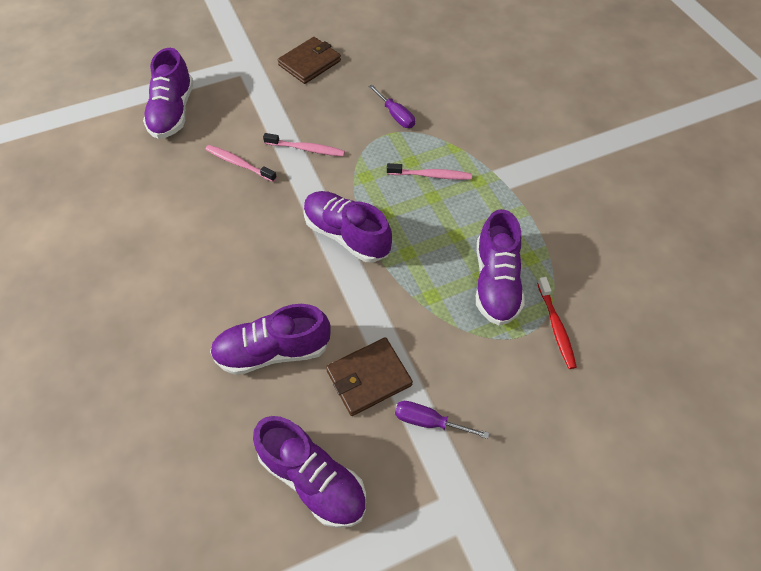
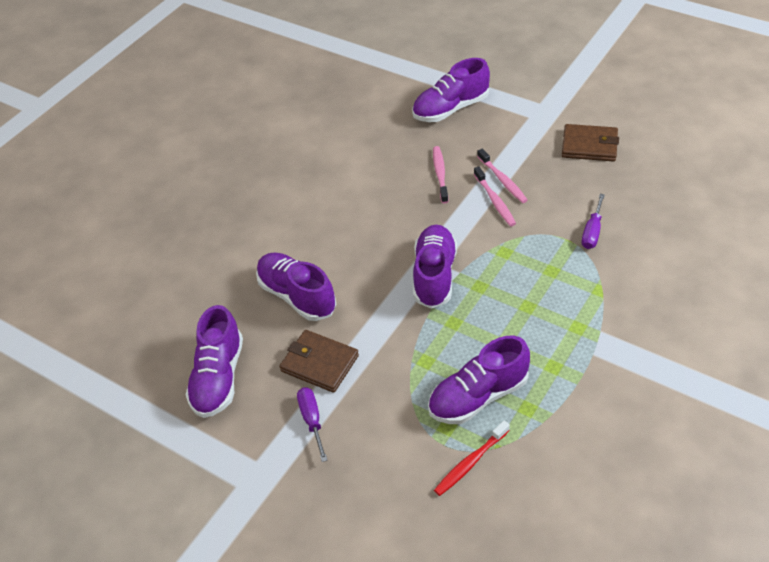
camera: 60 degrees right, 10 degrees down
(431, 175) = (549, 292): pink toothbrush -> pink toothbrush (503, 180)

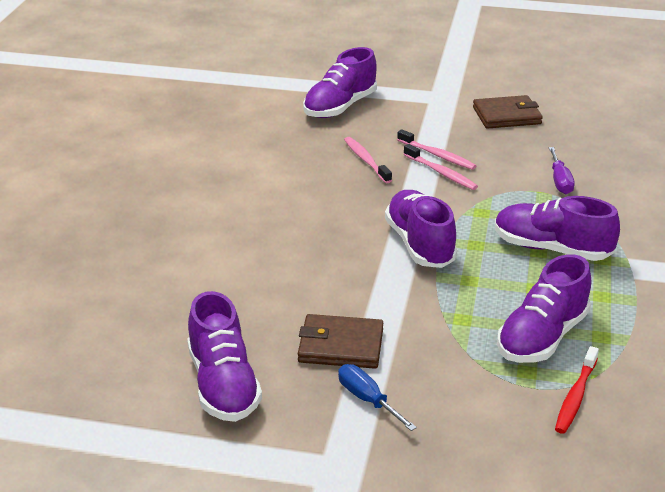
camera: 25 degrees left, 15 degrees down
(297, 296) = (272, 291): purple shoe -> purple shoe (551, 249)
(312, 420) = (367, 400): purple screwdriver -> blue screwdriver

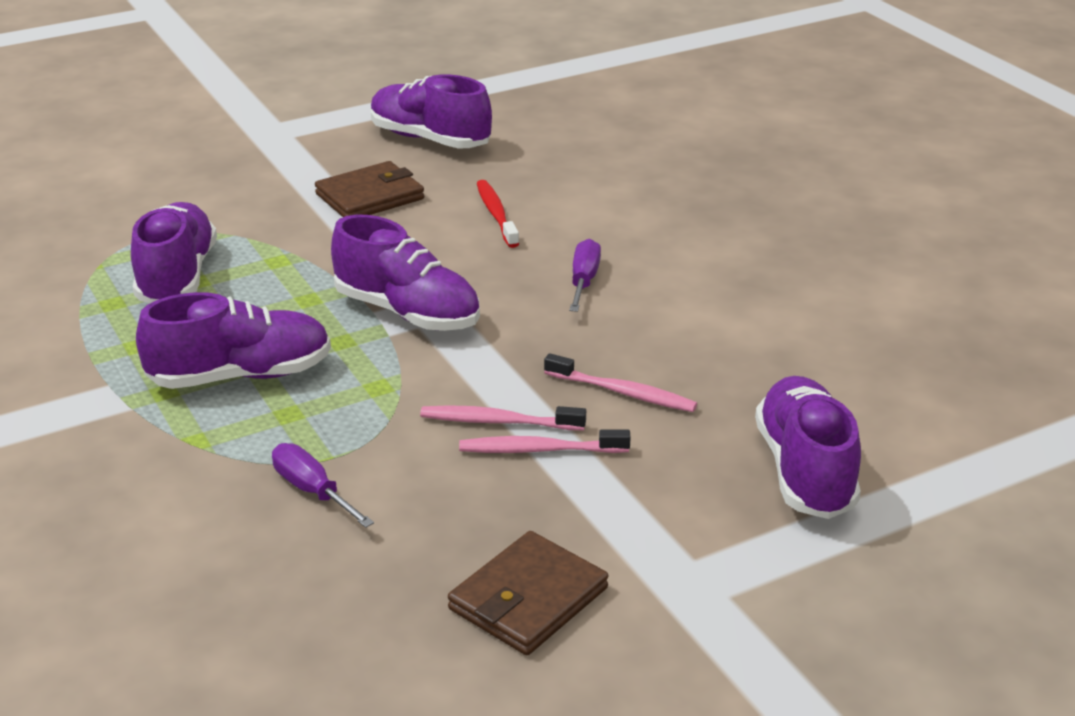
camera: 140 degrees right, 0 degrees up
(297, 218) = (584, 281): none -> purple screwdriver
(367, 400) = (298, 173): blue screwdriver -> none
(575, 397) = (107, 243): red toothbrush -> red toothbrush (496, 214)

